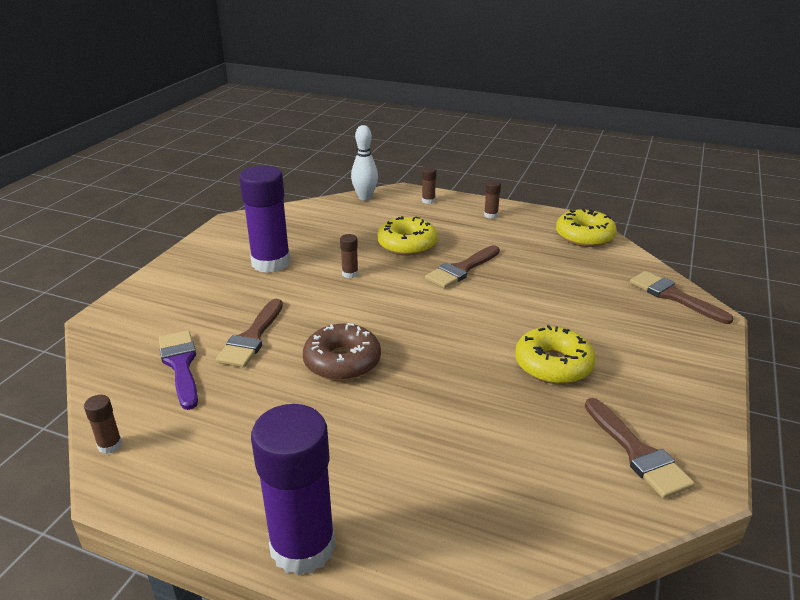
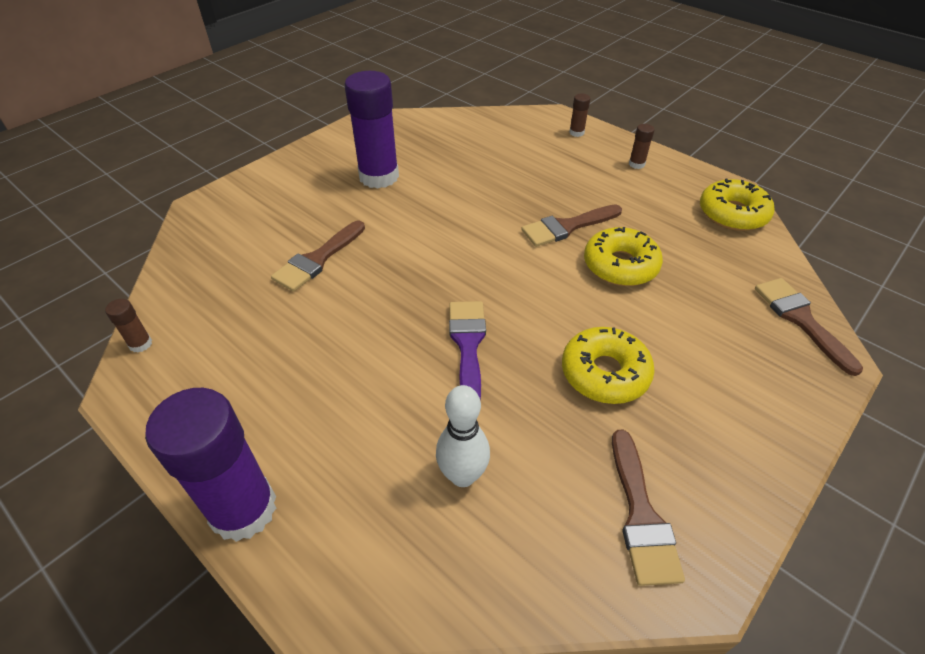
camera: 20 degrees right, 15 degrees up
(180, 365) = (240, 274): purple brush -> purple brush (468, 345)
(342, 361) = (387, 309): brown donut -> none
(350, 274) = (448, 206): brown glue stick -> none
(365, 197) = (511, 116): white bowling pin -> white bowling pin (462, 475)
(407, 244) = (525, 183): yellow donut -> yellow donut (620, 265)

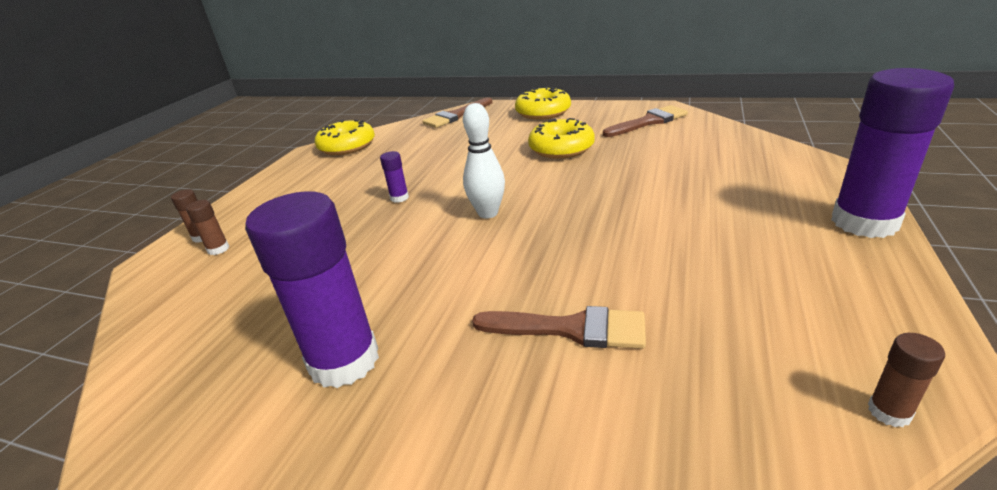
camera: 110 degrees left, 15 degrees down
(462, 475) = (701, 163): white bowling pin -> white bowling pin (488, 213)
(468, 345) = (592, 195): purple brush -> none
(567, 227) = (399, 198): brown brush -> purple glue stick
(620, 265) = (441, 167): yellow donut -> yellow donut (543, 112)
(636, 164) = (274, 192): brown glue stick -> brown glue stick (218, 249)

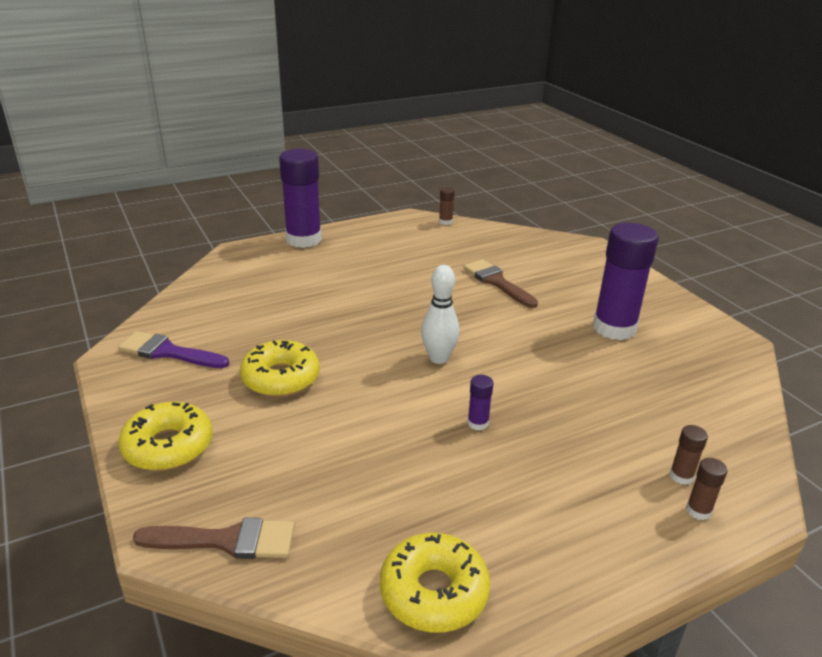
camera: 140 degrees left, 0 degrees up
(648, 122) = (168, 352): brown brush -> purple brush

